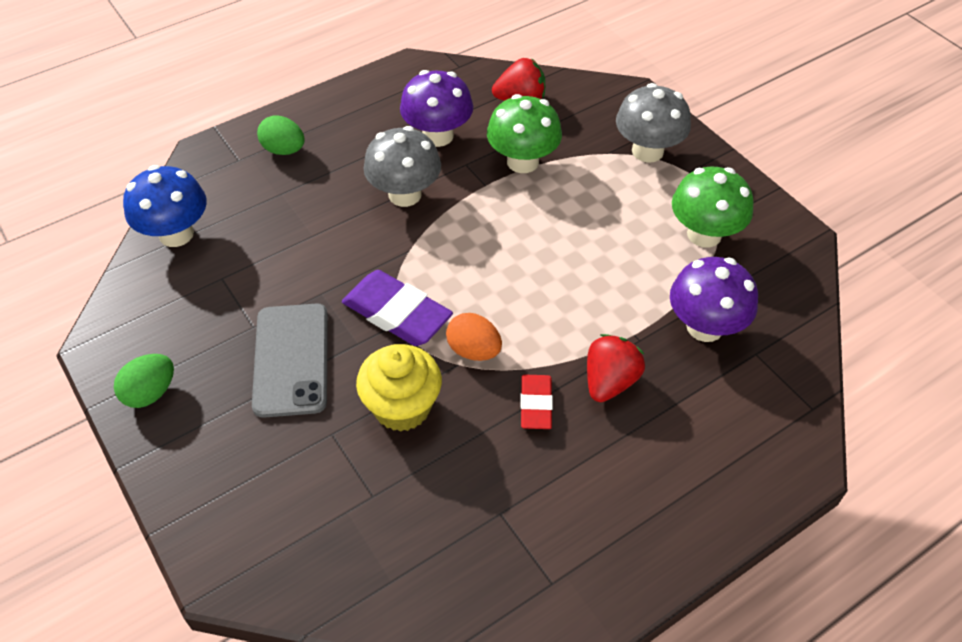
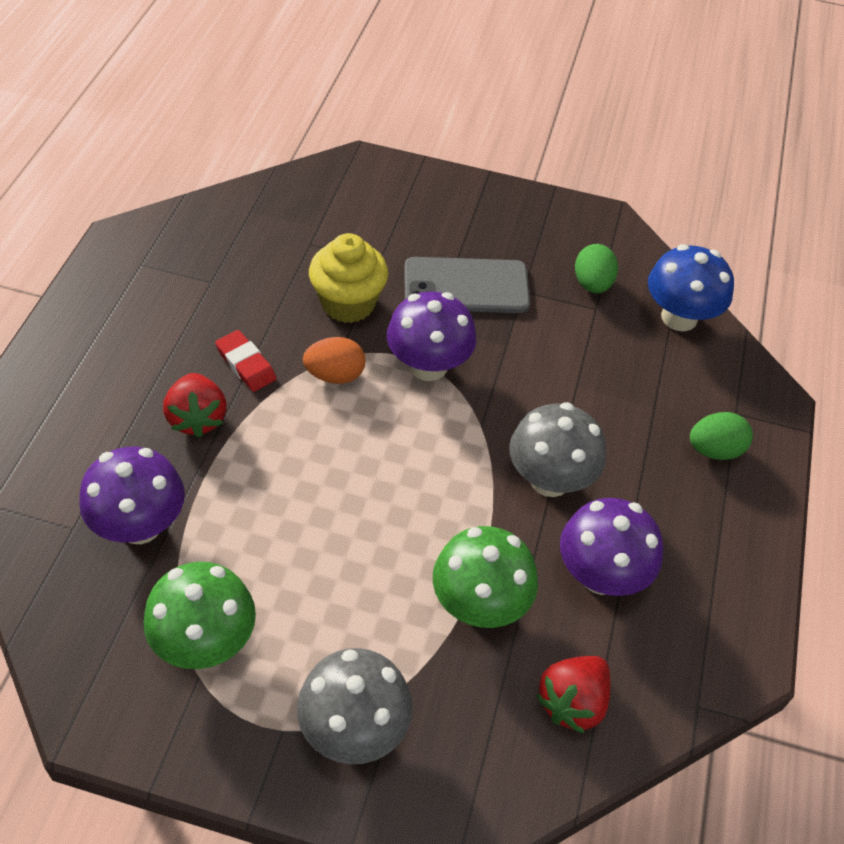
camera: 135 degrees right, 0 degrees up
(151, 393) = (530, 214): green egg -> green egg (592, 284)
(291, 359) = (466, 286): grey phone -> grey phone turned 45 degrees counterclockwise
(397, 313) = (428, 366): purple eraser -> purple mushroom

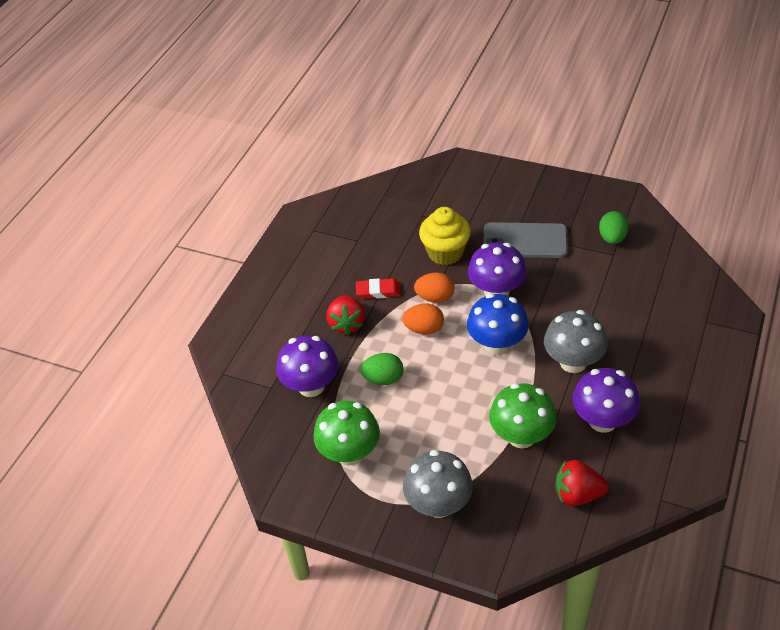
camera: 15 degrees right, 5 degrees down
(246, 364) = (378, 291): red eraser -> red eraser turned 60 degrees counterclockwise
(320, 426) = (424, 329): none -> orange egg
(572, 702) = (578, 494): red strawberry -> red strawberry turned 45 degrees clockwise
(679, 317) = (671, 259): blue mushroom -> blue mushroom (497, 344)
(714, 450) = (688, 345): green egg -> green egg (383, 379)

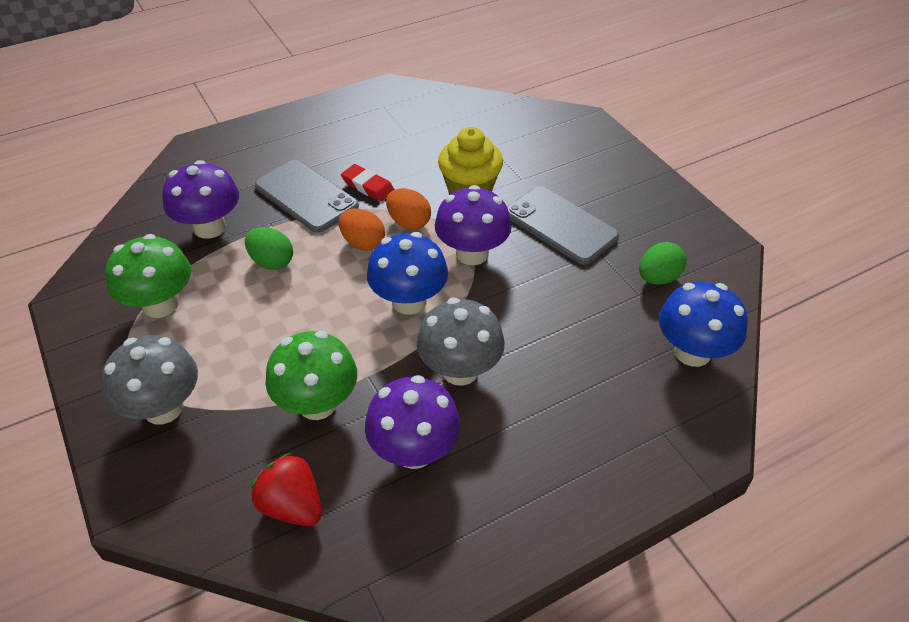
camera: 35 degrees right, 0 degrees up
(347, 324) = (306, 196): red strawberry -> grey phone
(674, 269) = (692, 352): none -> blue mushroom

